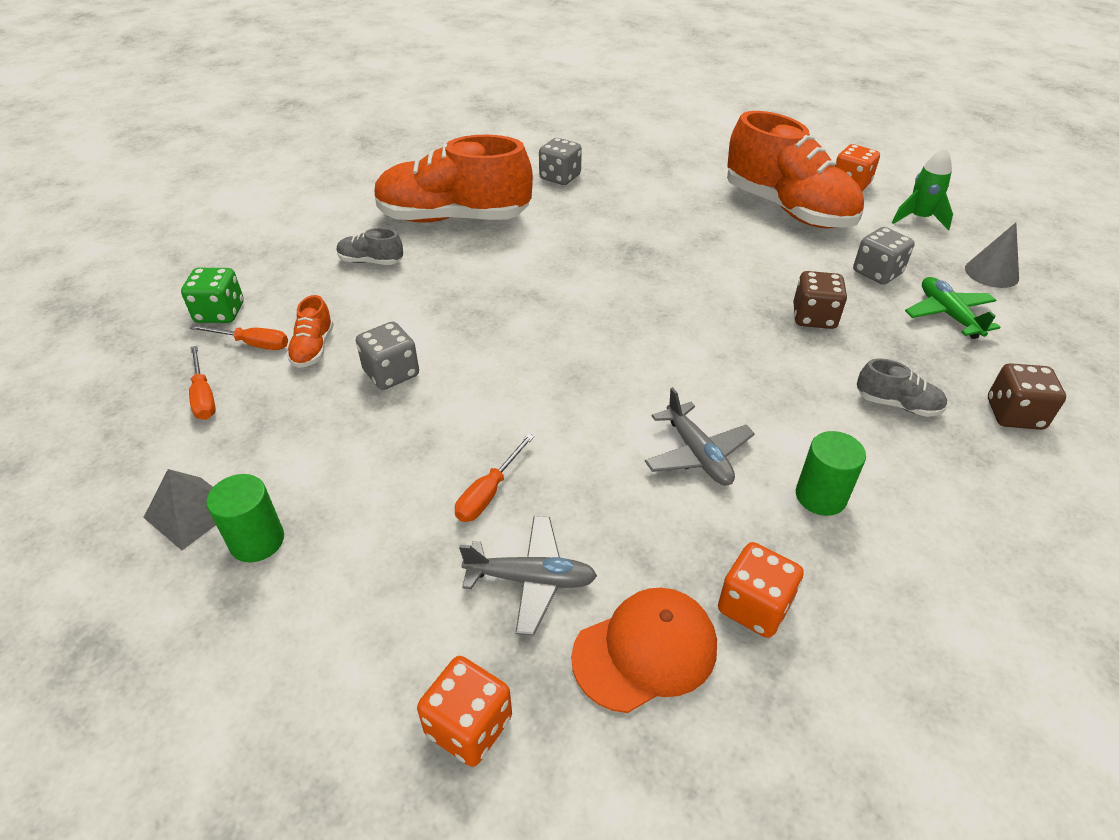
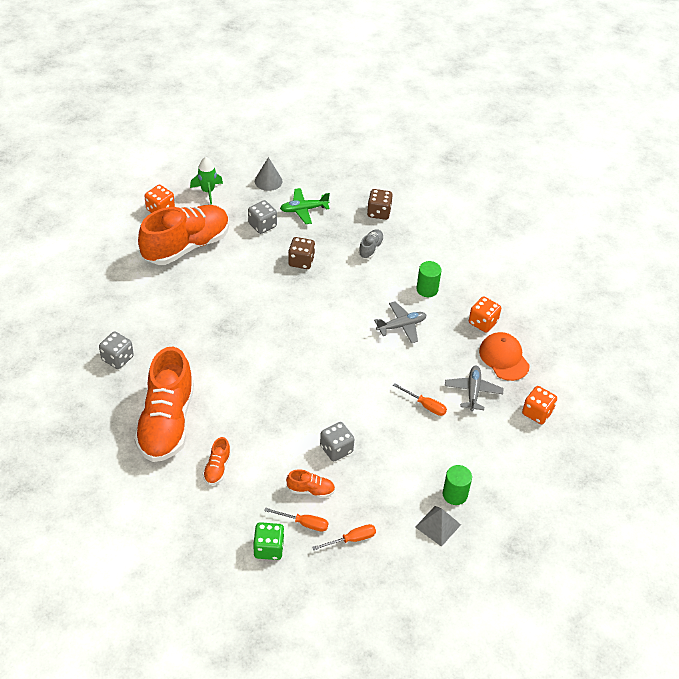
camera: 90 degrees left, 5 degrees up
(252, 344) = (304, 523): orange screwdriver -> orange screwdriver turned 90 degrees clockwise
(371, 261) = (217, 468): grey shoe -> orange shoe

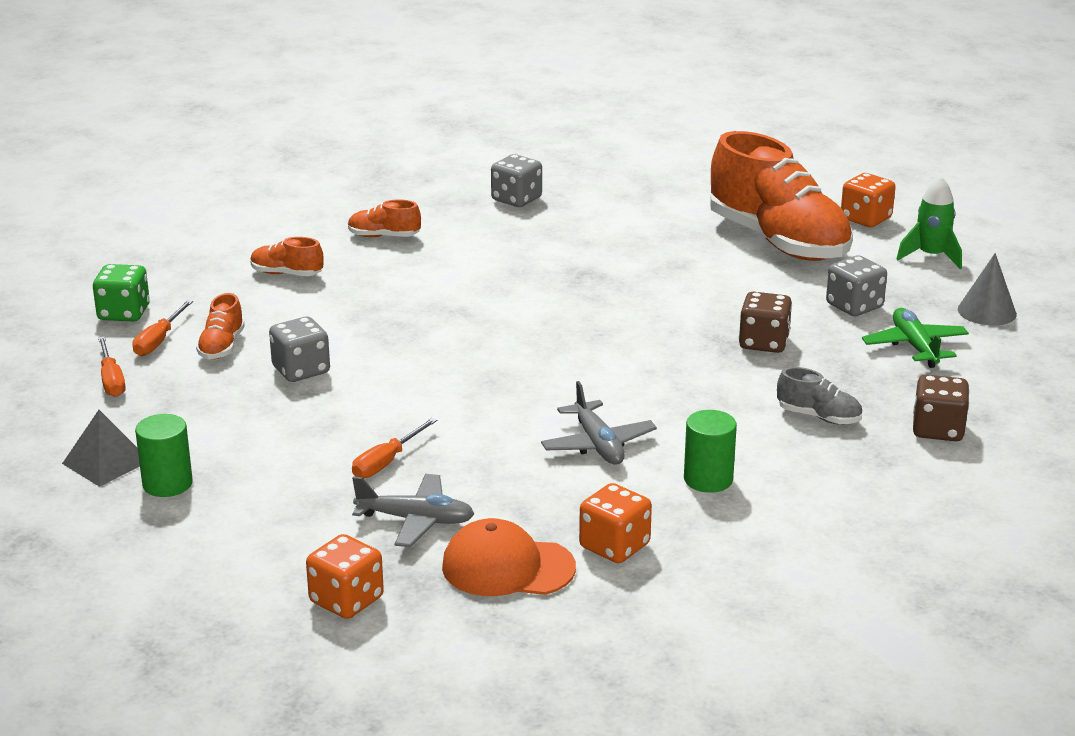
camera: 95 degrees right, 20 degrees down
(166, 423) = (383, 236): orange shoe -> orange shoe, size x0.41
(504, 358) = (507, 567): orange cap -> orange cap turned 150 degrees counterclockwise

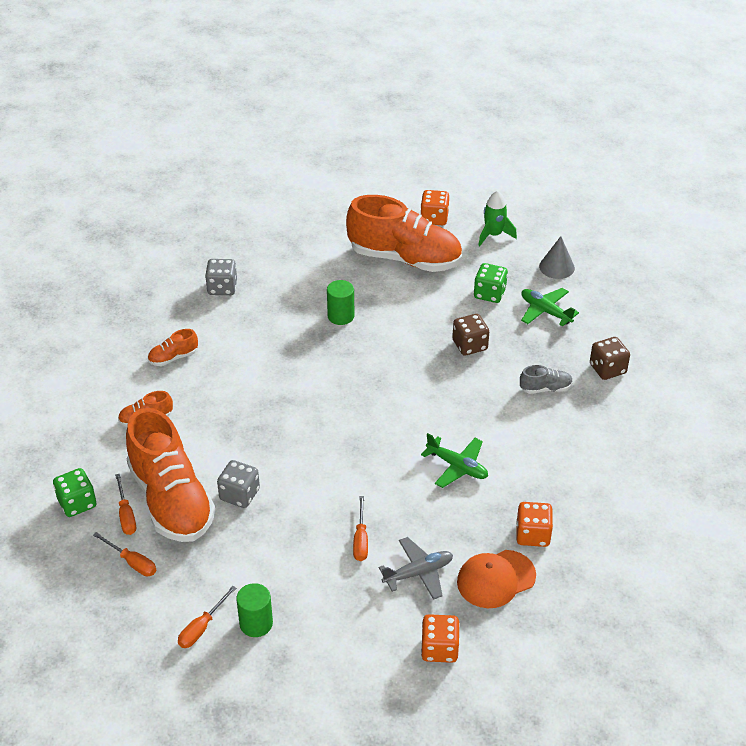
camera: 35 degrees left, 15 degrees up
(106, 462) = (202, 627): grey pyramid -> orange screwdriver
(222, 347) = (171, 500): orange shoe -> orange shoe, size x2.43
(598, 444) = (457, 466): grey plane -> green plane
(708, 479) = (533, 462): green cylinder -> green cylinder (341, 316)
(854, 306) = (489, 294): grey dice -> green dice

